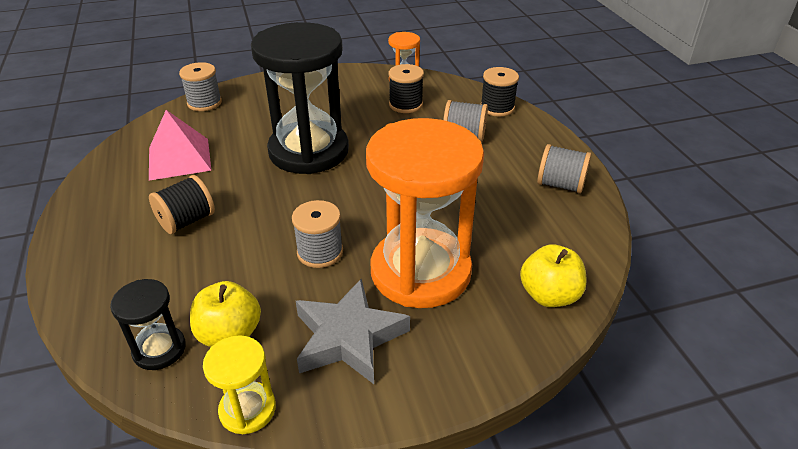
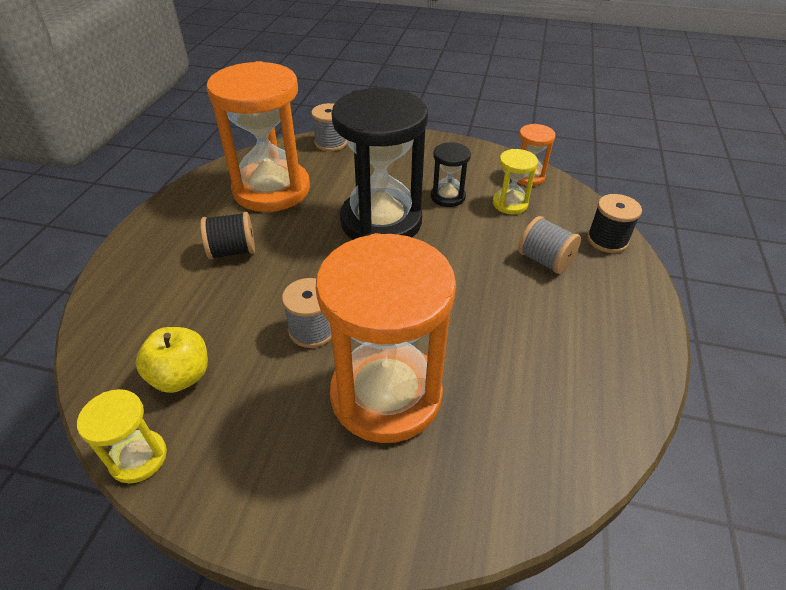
camera: 30 degrees right, 5 degrees up
(159, 349) = (123, 363): black hourglass -> black hourglass (447, 197)
(179, 158) = (271, 190): pink pyramid -> orange hourglass
(348, 337) = (269, 431): grey star -> none
(405, 104) = (510, 204): black spool -> yellow hourglass
(549, 295) = (498, 490): yellow apple -> none
(560, 185) = (613, 361): grey spool -> none

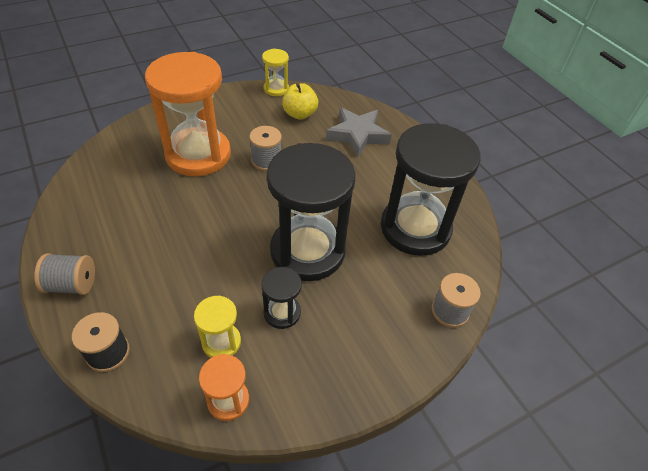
camera: 135 degrees right, 5 degrees up
(169, 297) = (357, 135): none -> grey star
(232, 251) = (367, 173): black spool -> none
(271, 190) = (415, 228): orange hourglass -> black hourglass
(544, 260) = (155, 293): grey spool -> grey spool (72, 284)

